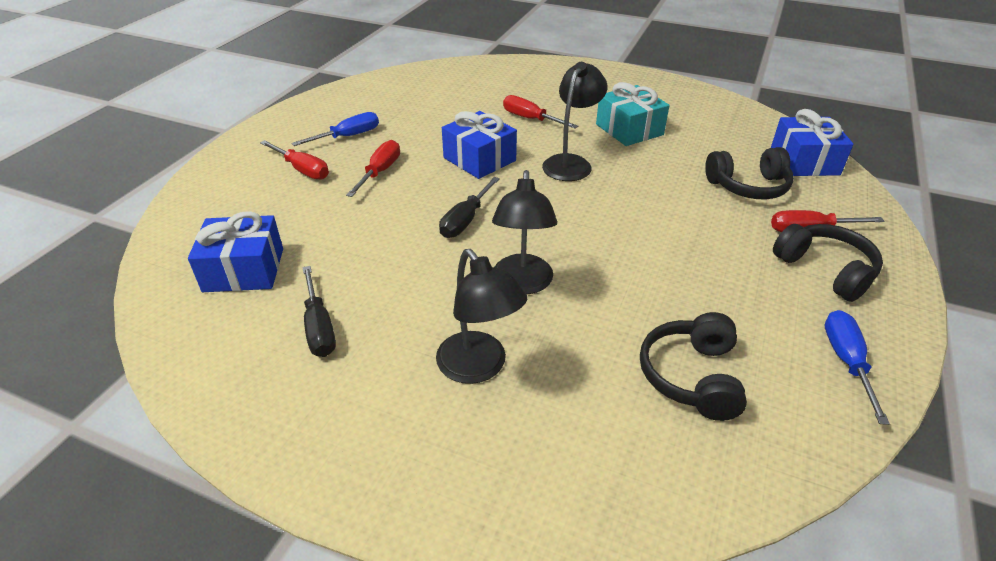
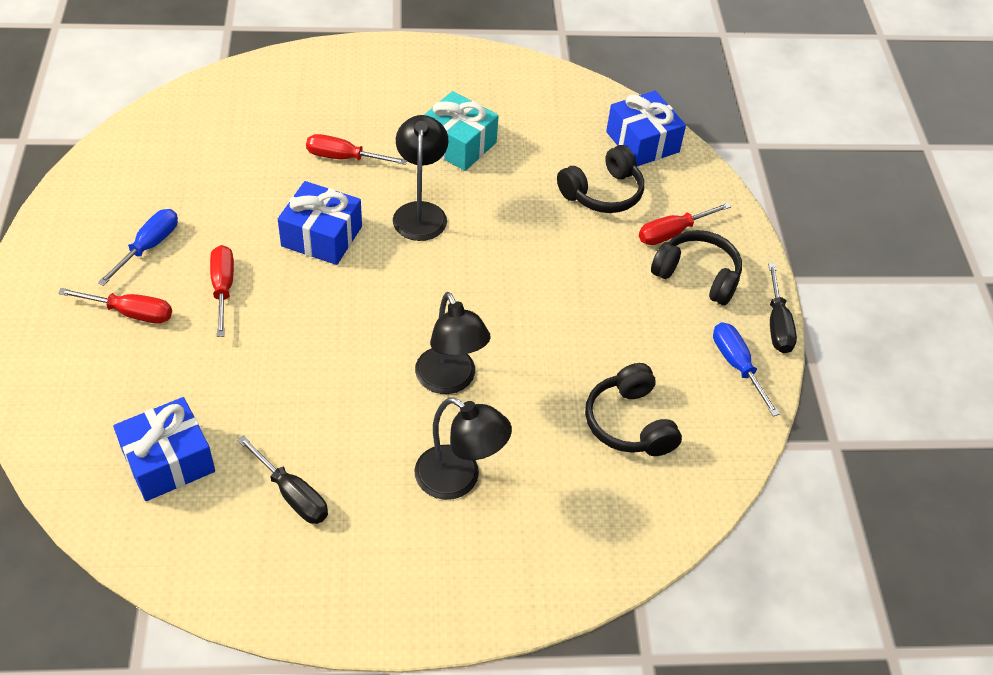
camera: 30 degrees left, 10 degrees up
(465, 220) = (355, 325): black screwdriver -> black screwdriver (777, 325)

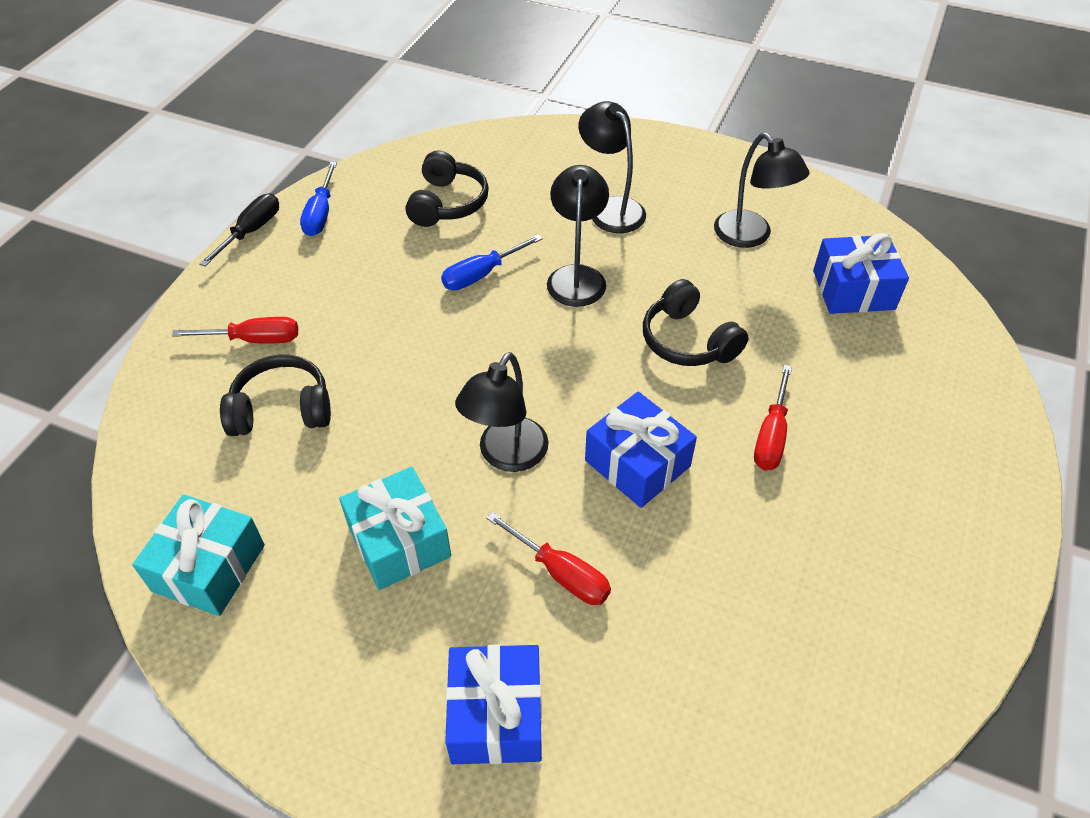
camera: 150 degrees left, 0 degrees up
(132, 313) = (879, 439): red screwdriver -> none
(149, 246) = (852, 520): blue screwdriver -> blue screwdriver (481, 275)
(293, 495) = (750, 236): black screwdriver -> black lamp
(560, 100) = (209, 568): none -> turquoise gift
(642, 142) = (171, 461): blue gift -> blue gift (496, 715)
(697, 276) = (275, 292): black headphones -> black headphones (688, 340)

